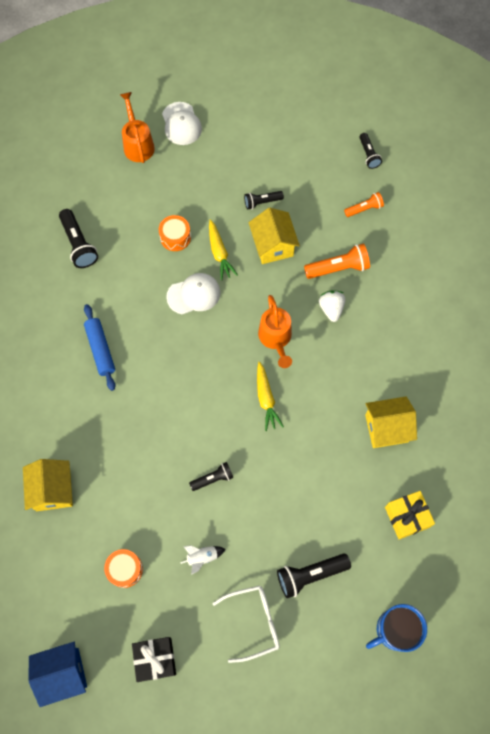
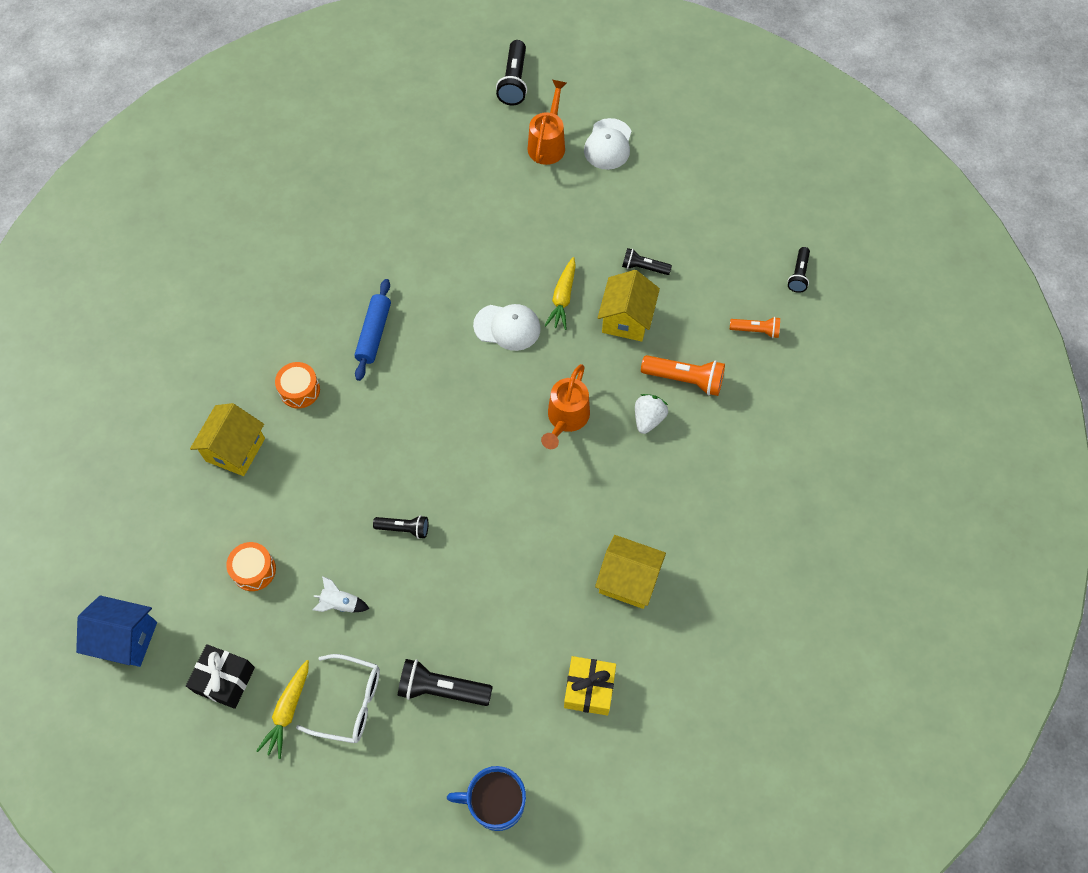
camera: 30 degrees right, 5 degrees down
(79, 244) = (420, 216): black flashlight -> black flashlight (514, 82)
(175, 237) = (526, 258): orange drum -> orange drum (300, 390)
(266, 399) = (514, 476): yellow carrot -> yellow carrot (288, 711)

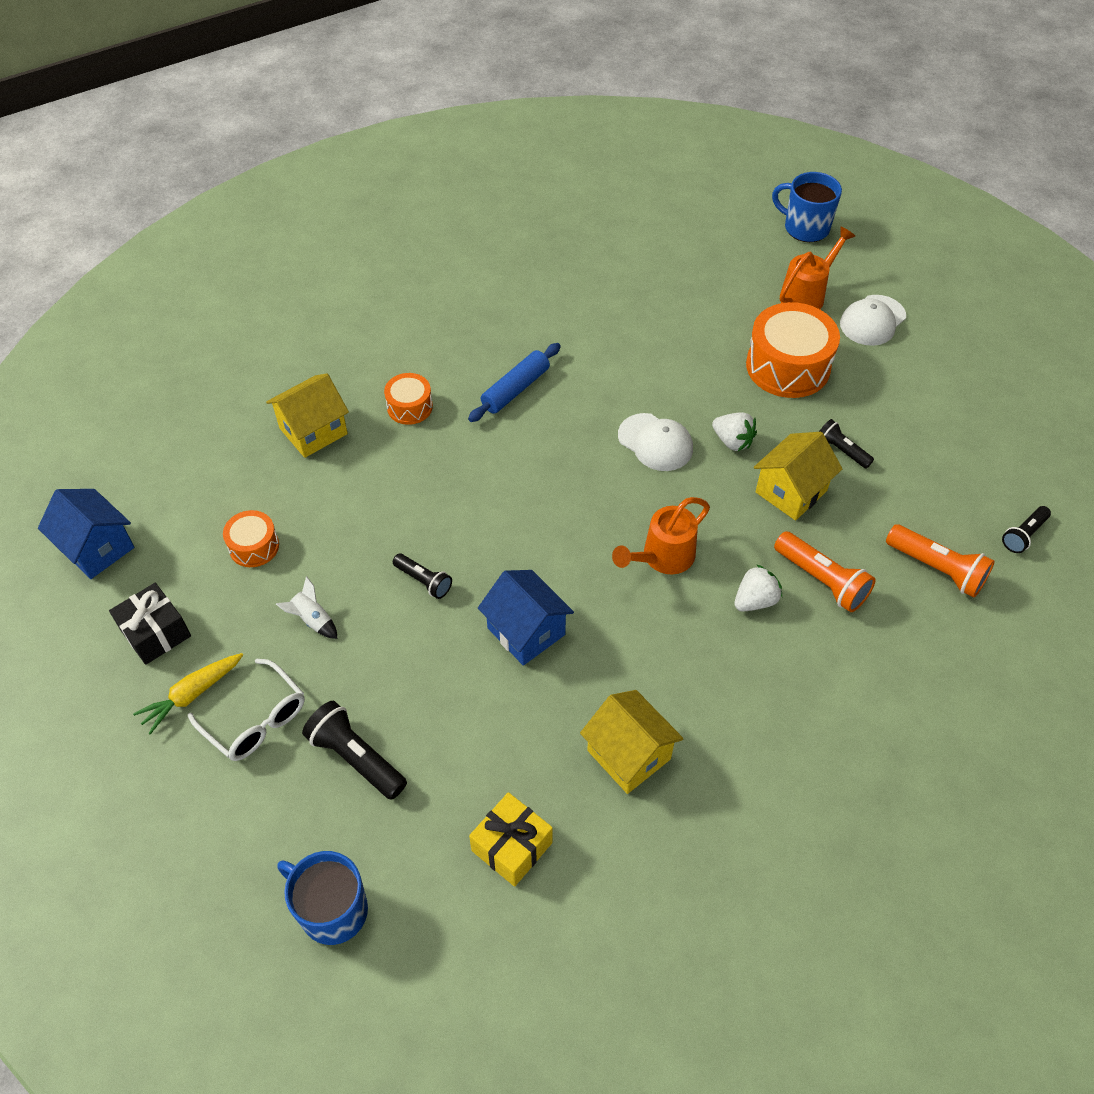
camera: 30 degrees right, 10 degrees down
(503, 528) = (526, 631): none -> blue house
(514, 82) = (805, 227): black flashlight -> blue mug
(563, 298) = (732, 441): yellow carrot -> white strawberry
(568, 214) = (788, 366): none -> orange drum
(756, 330) = (937, 569): orange flashlight -> orange flashlight, size x1.61

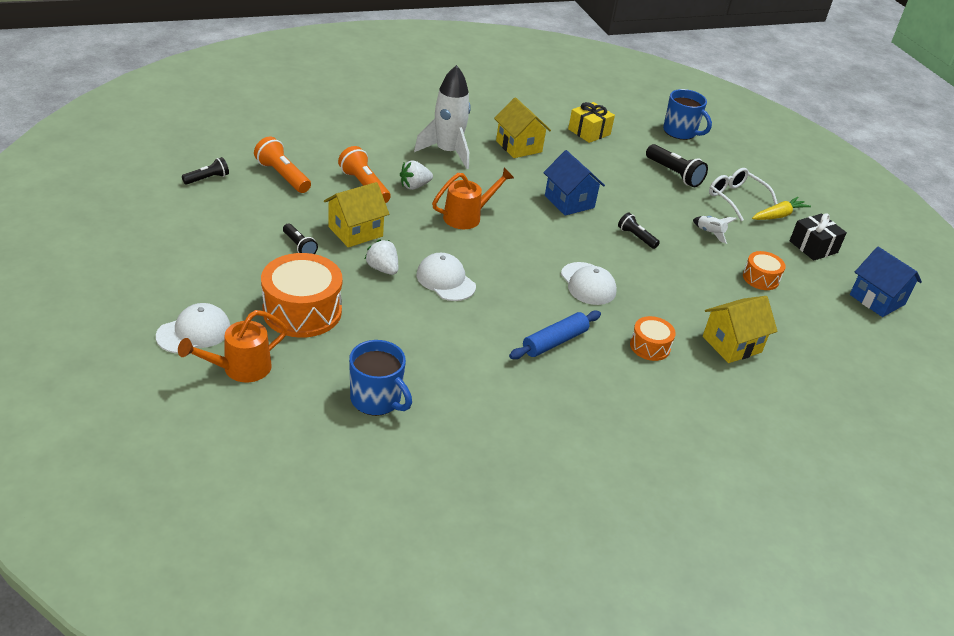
camera: 175 degrees left, 15 degrees down
(485, 479) = (588, 284): none -> white cap
(737, 699) = (447, 152): none -> white rocket
(805, 227) = (186, 443): blue mug -> blue mug (377, 400)

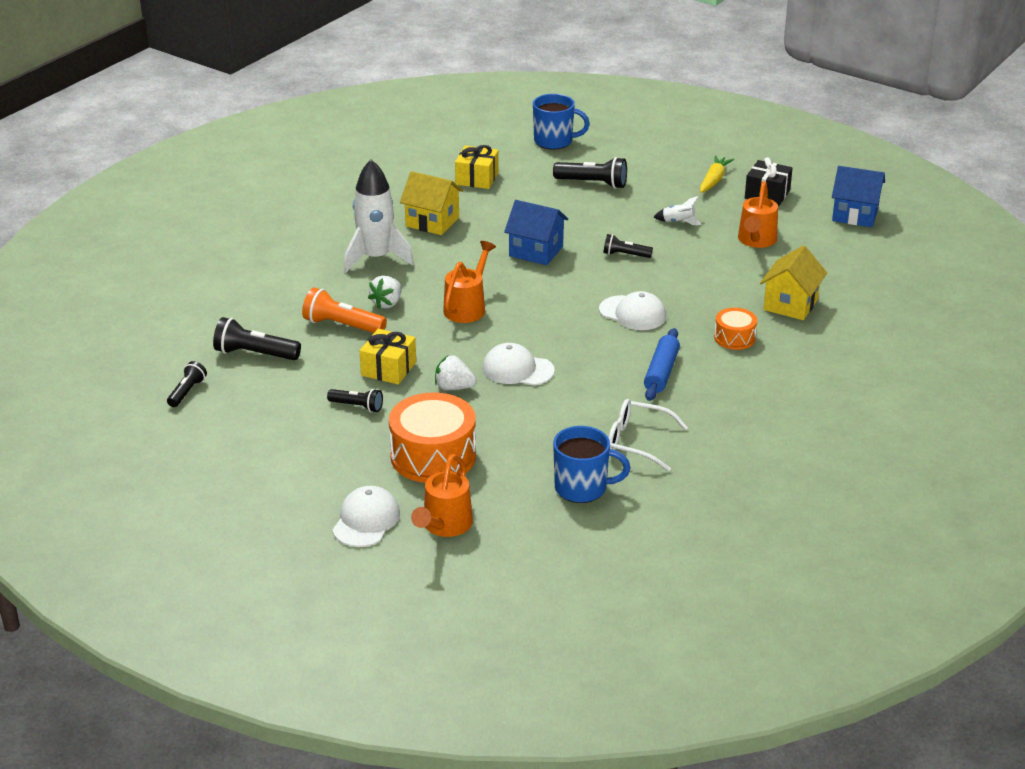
camera: 30 degrees left, 5 degrees down
(282, 176) = (254, 354): orange flashlight -> black flashlight
(355, 231) = (388, 369): yellow house -> yellow gift
(736, 198) = (665, 181): white glasses -> white glasses (637, 442)
(760, 278) = (756, 241): orange drum -> orange watering can

